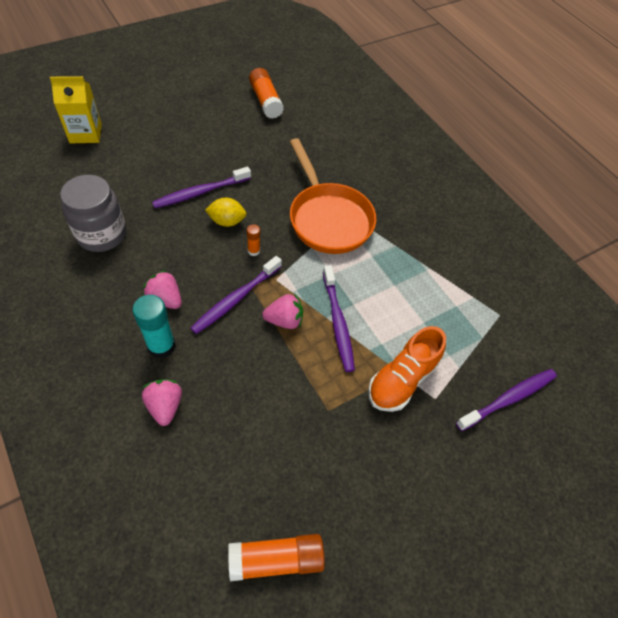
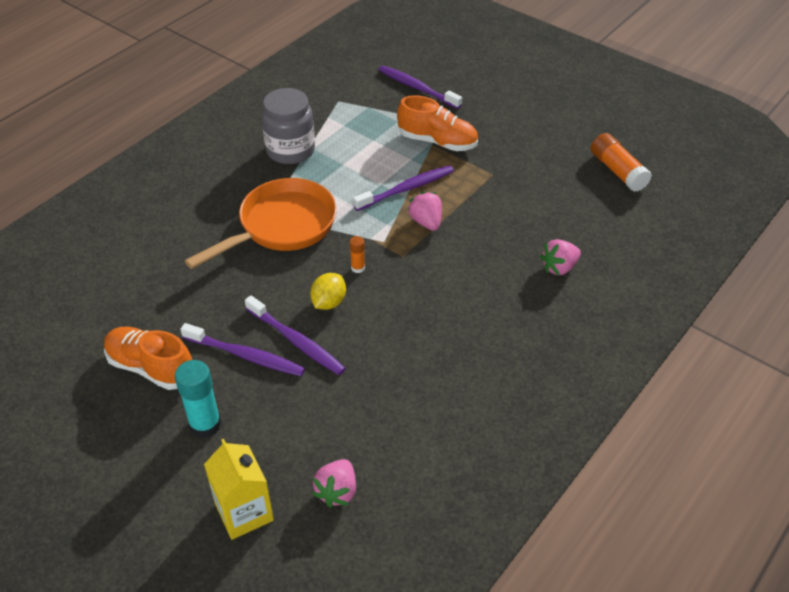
camera: 105 degrees left, 10 degrees down
(102, 234) = (408, 402): grey jar -> grey jar (290, 150)
(161, 346) = (507, 293): turquoise glue stick -> turquoise glue stick (205, 424)
(165, 299) = (457, 311): pink strawberry -> pink strawberry (337, 491)
(225, 120) = (151, 367): none -> orange shoe
(227, 221) = (329, 302): yellow lemon -> yellow lemon turned 45 degrees clockwise
(236, 299) = (424, 261): purple toothbrush -> purple toothbrush (245, 355)
(265, 101) = (92, 340): orange glue stick -> none

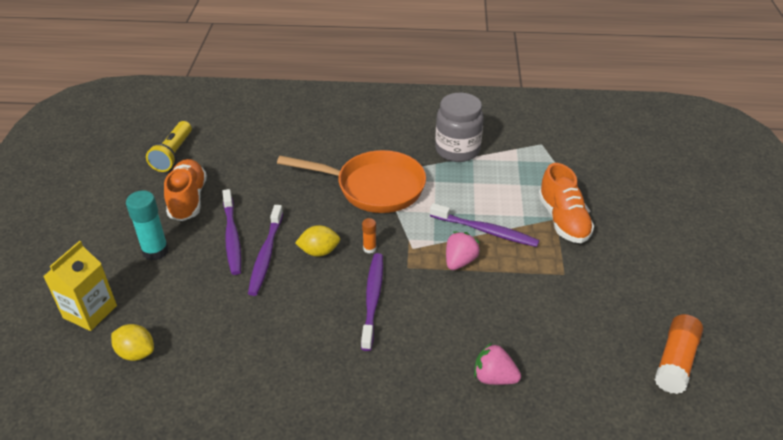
camera: 55 degrees right, 5 degrees down
(58, 351) = (173, 154): none -> yellow flashlight
(337, 491) = (136, 353): pink strawberry -> yellow lemon
(417, 88) = (613, 176): purple toothbrush -> purple toothbrush (372, 299)

